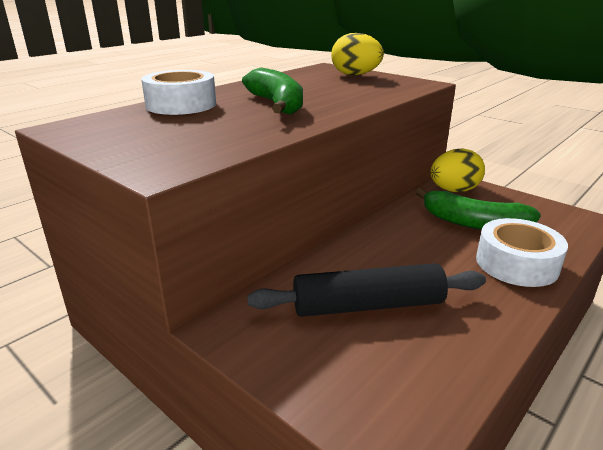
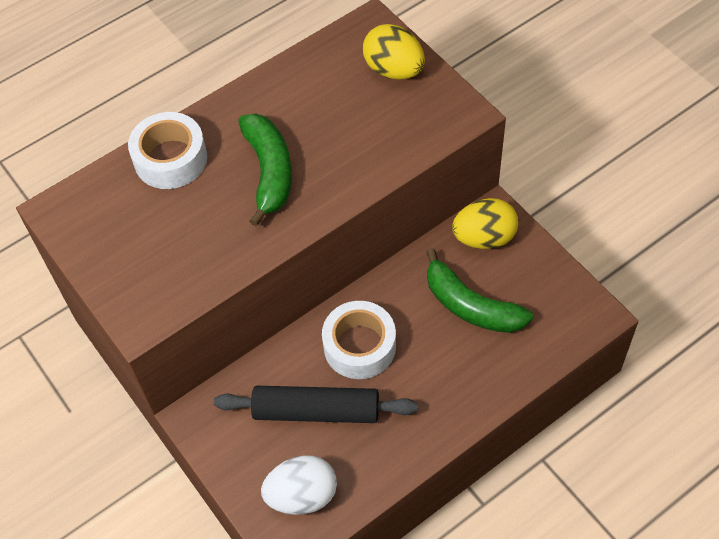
camera: 15 degrees right, 30 degrees up
(391, 386) = (302, 495): none -> white egg
(516, 263) = (475, 377): white tape -> white tape (359, 346)

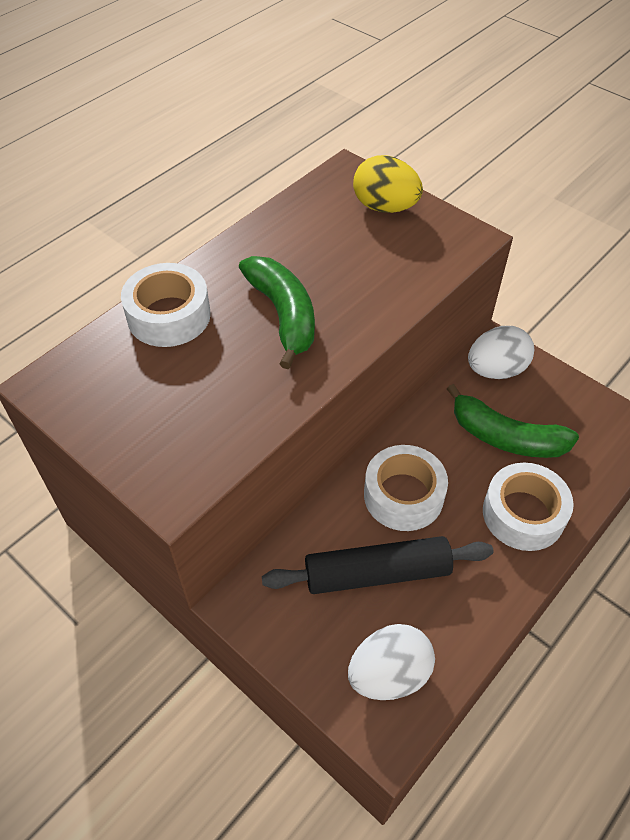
camera: 15 degrees left, 5 degrees down
(462, 380) = (523, 514): none -> white tape
(484, 238) = (496, 370): yellow egg -> white egg

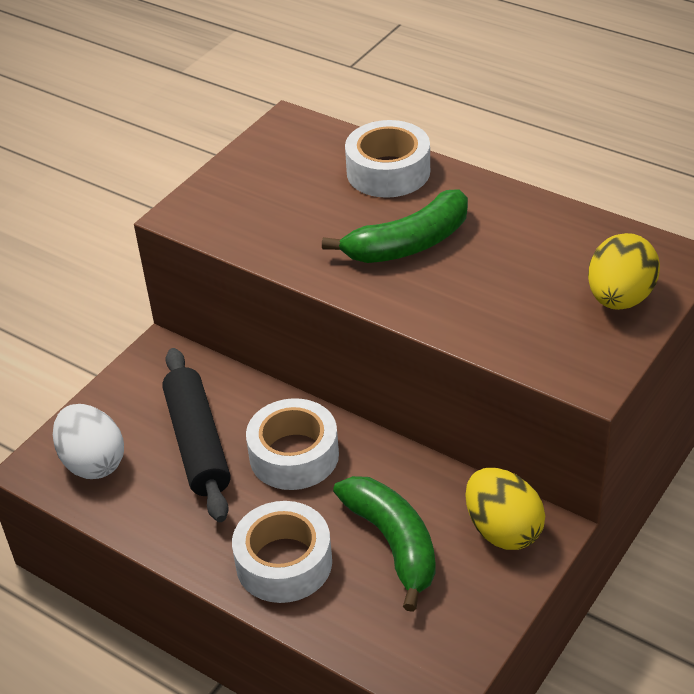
camera: 85 degrees right, 10 degrees down
(496, 370) = (503, 530): white egg -> yellow egg
(505, 437) = (393, 543): green banana -> green banana turned 135 degrees clockwise

